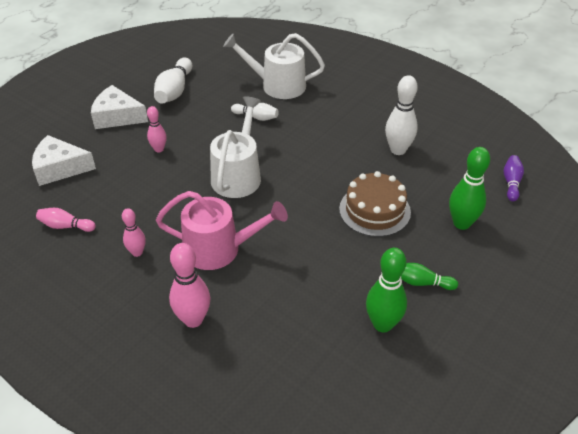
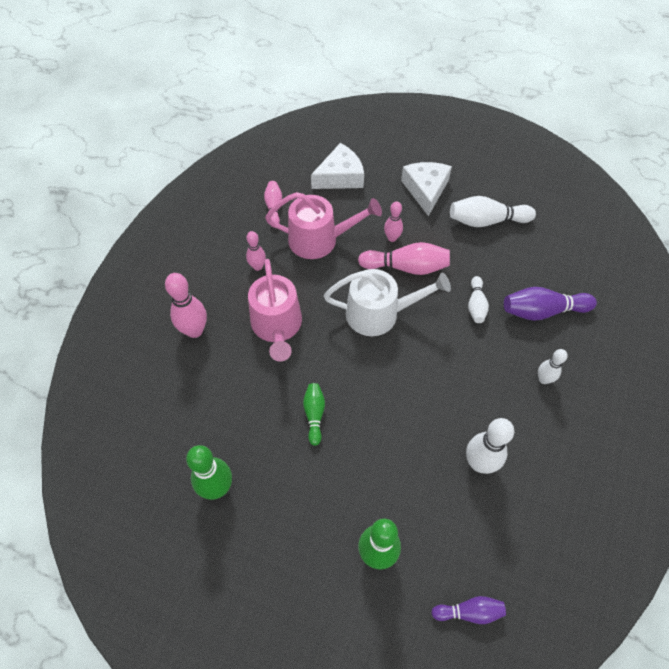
camera: 75 degrees right, 15 degrees up
(60, 168) = (340, 176): white cheese -> white cheese turned 75 degrees clockwise
(130, 199) = (319, 240): none -> pink watering can
(196, 147) = (406, 267): none -> pink bowling pin
(278, 85) = (542, 311): white watering can -> purple bowling pin
(337, 100) = (543, 379): none -> white bowling pin
(374, 210) = (369, 454): brown cake -> none
(421, 282) = (278, 518): green bowling pin -> green bowling pin (314, 415)

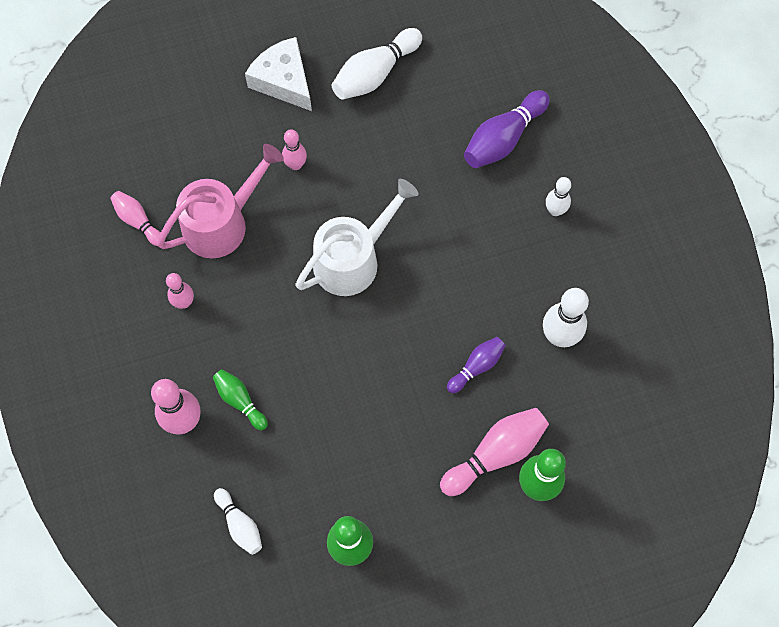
camera: 40 degrees left, 10 degrees up
(277, 326) = (263, 350): pink watering can -> none
(314, 415) = (379, 409): green bowling pin -> green bowling pin (240, 401)
(340, 176) = (177, 130): white cheese -> none
(406, 267) = (337, 187): pink bowling pin -> pink bowling pin (496, 454)
(469, 611) = (646, 469): purple bowling pin -> purple bowling pin (477, 366)
(476, 305) = (437, 179): white bowling pin -> white bowling pin (240, 525)

